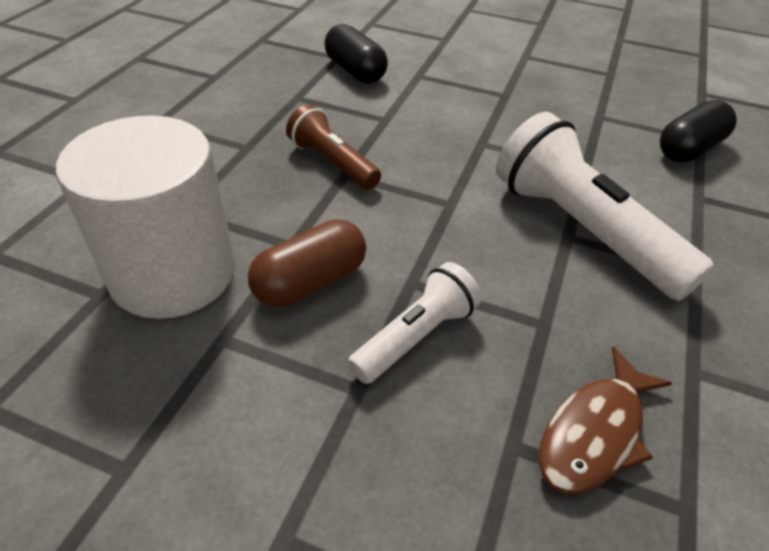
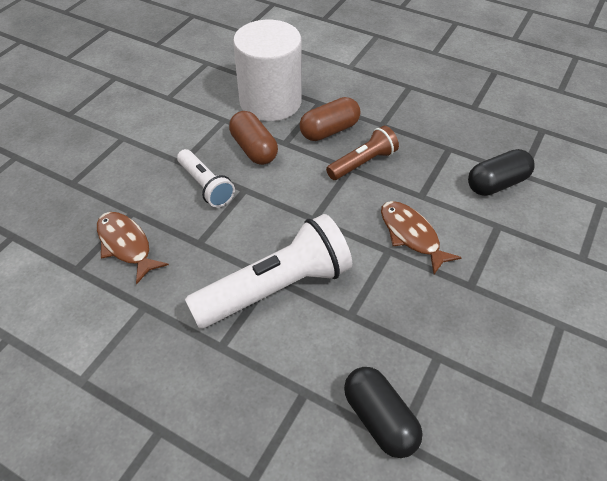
camera: 100 degrees right, 5 degrees up
(260, 196) = (329, 130): none -> brown capsule
(452, 127) = (411, 235): none -> brown fish

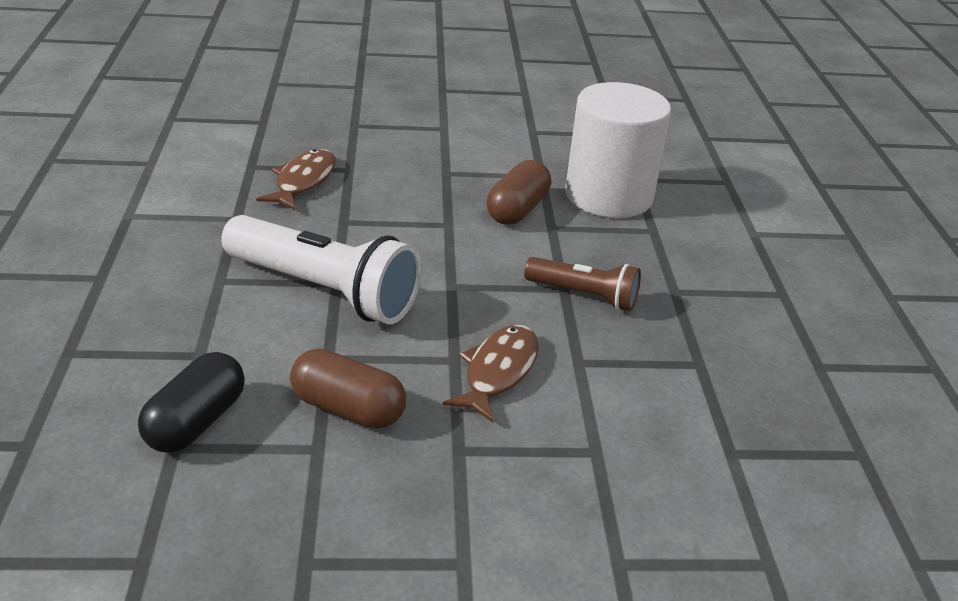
camera: 55 degrees right, 15 degrees down
(205, 186) = (427, 198): white flashlight -> none
(329, 130) = (611, 253): brown capsule -> brown capsule (348, 409)
(496, 183) = (680, 429): black capsule -> none

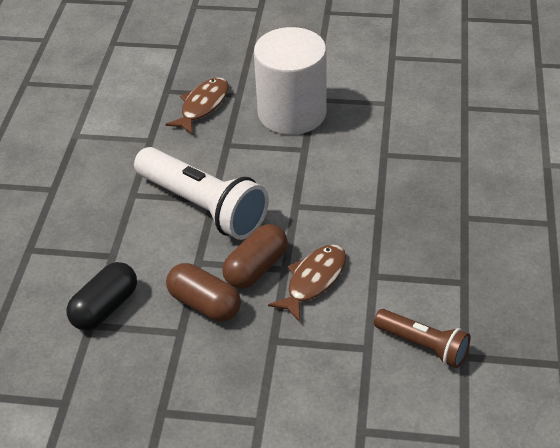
camera: 15 degrees right, 10 degrees up
(517, 210) = (360, 137): brown capsule -> brown capsule (256, 268)
(584, 295) = (392, 218): brown flashlight -> brown flashlight (423, 345)
(608, 196) = (437, 124): white cylinder -> white cylinder (292, 113)

